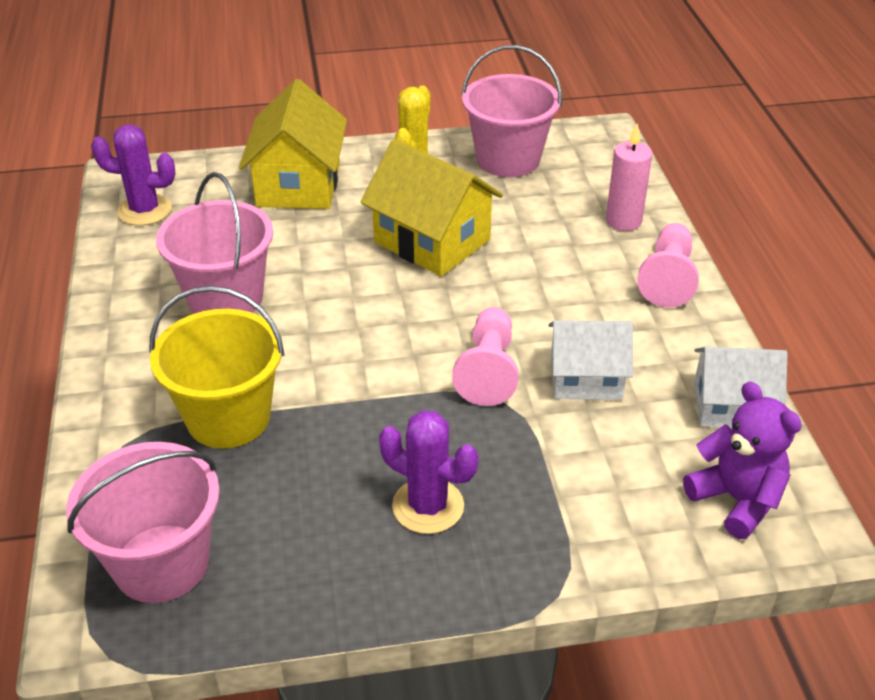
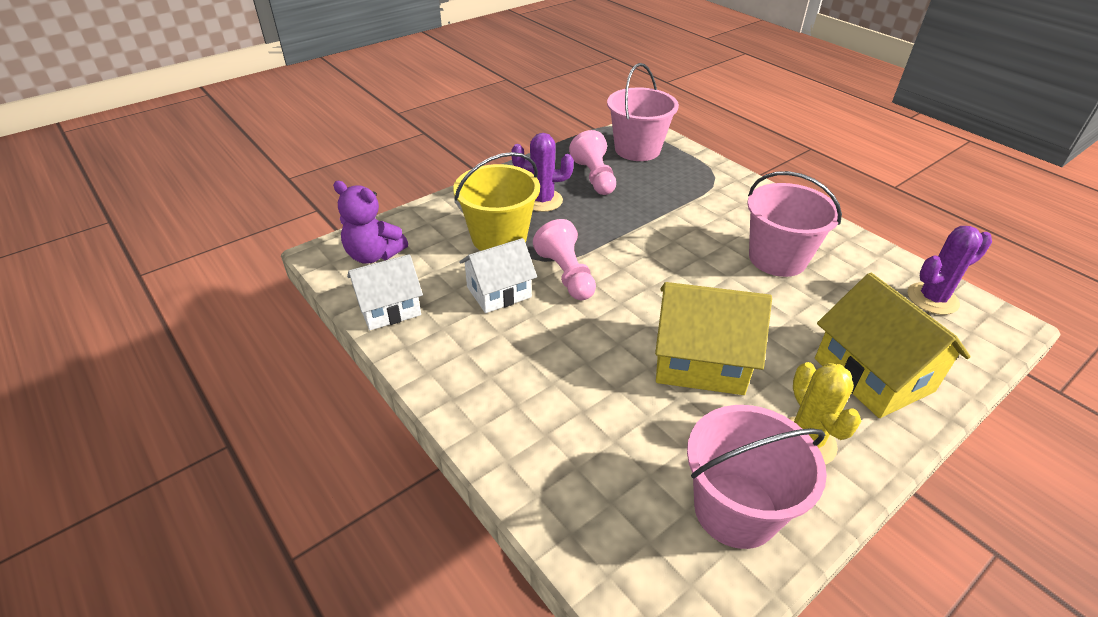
camera: 150 degrees right, 0 degrees up
(228, 417) = (683, 202): yellow bucket -> yellow bucket (499, 238)
(623, 221) = (552, 464): pink candle -> none
(668, 278) = (476, 405): pink pawn -> pink pawn (594, 177)

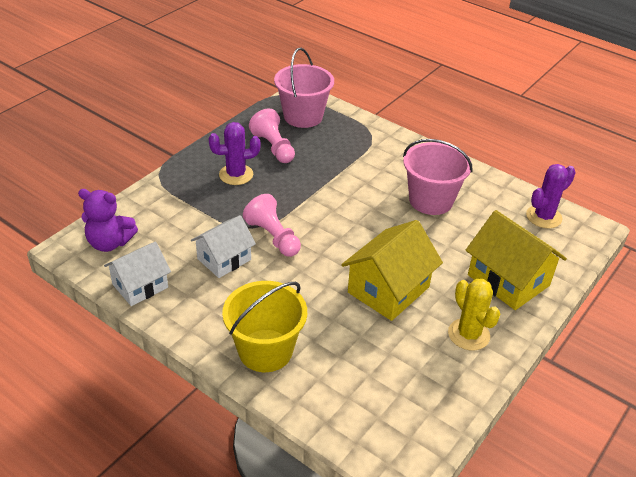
camera: 15 degrees left, 0 degrees up
(499, 238) = (210, 213): yellow bucket -> yellow bucket (265, 350)
(700, 361) = (388, 290): yellow house -> yellow house turned 45 degrees counterclockwise
(735, 510) = (430, 387): pink bucket -> none

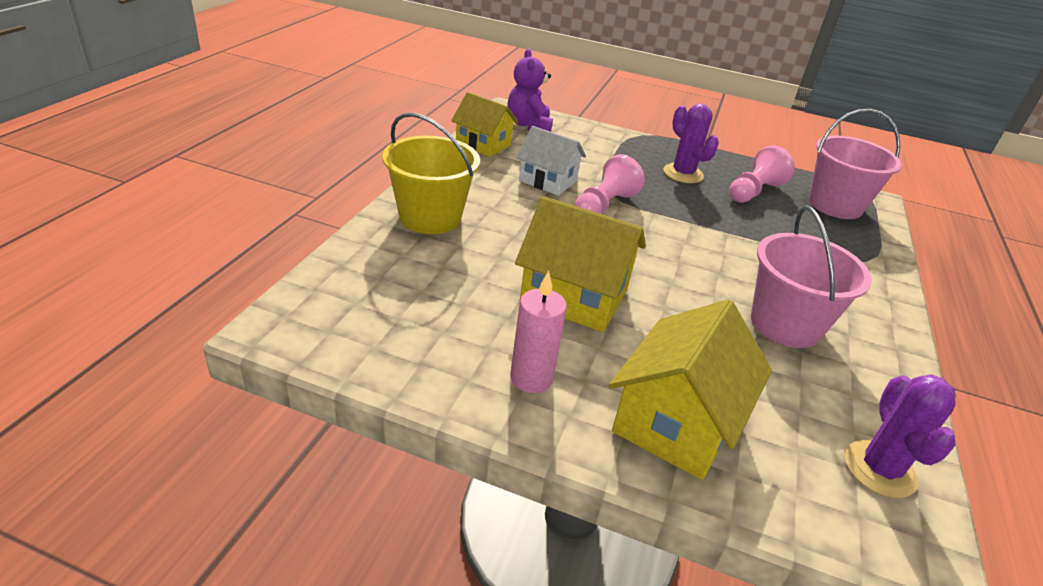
camera: 70 degrees right, 5 degrees down
(140, 286) = (483, 144): white house -> yellow house
(468, 334) = (531, 378): yellow cactus -> pink candle
(543, 217) = (879, 469): purple cactus -> purple cactus turned 60 degrees clockwise

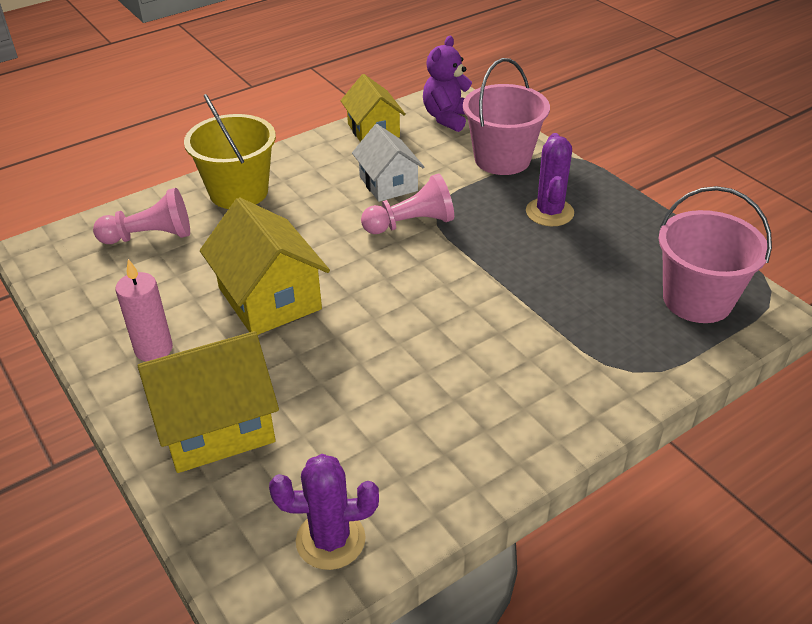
camera: 40 degrees right, 5 degrees up
(754, 191) = (610, 254): pink pawn -> pink pawn (150, 236)
(785, 324) = (431, 395): pink bucket -> pink bucket (502, 159)
(879, 469) = (330, 540): purple cactus -> purple cactus turned 45 degrees clockwise

